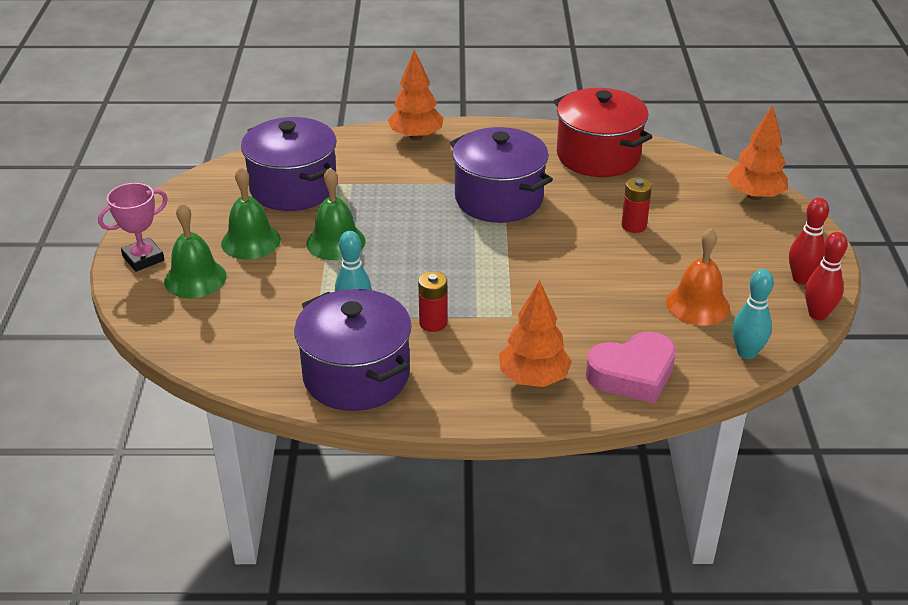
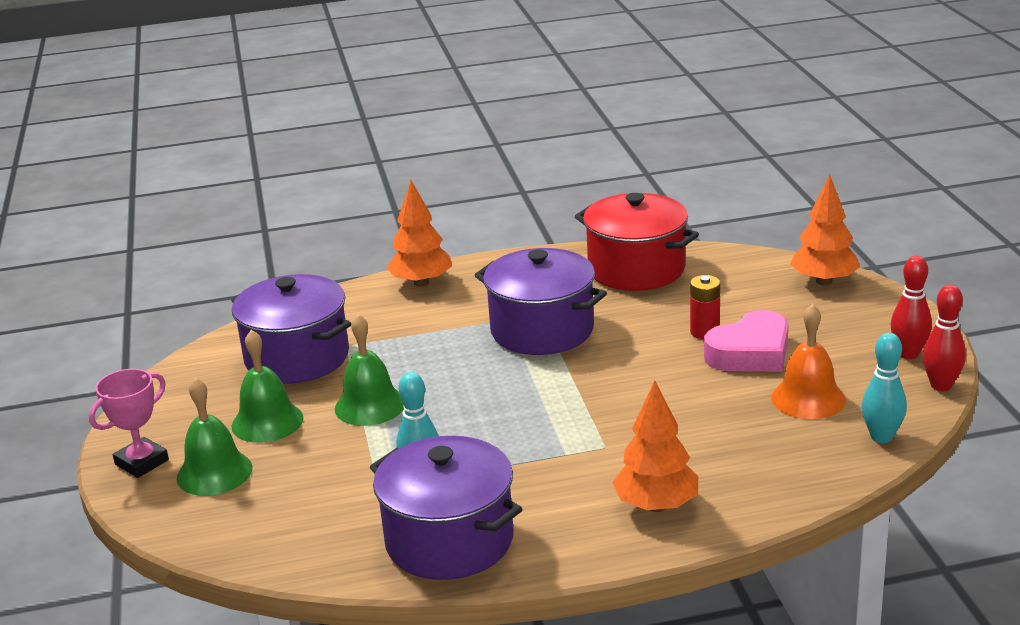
camera: 10 degrees left, 10 degrees down
(433, 323) = (518, 469): red battery -> none
(632, 374) = (766, 481): pink heart -> pink heart (750, 353)

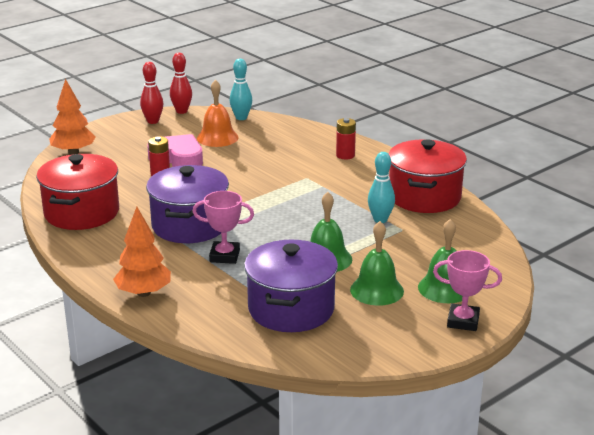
camera: 120 degrees left, 0 degrees up
(447, 340) = (224, 256): none -> pink trophy
(449, 540) = (424, 197): purple pot -> red pot
(656, 505) = (345, 155): orange tree -> red battery

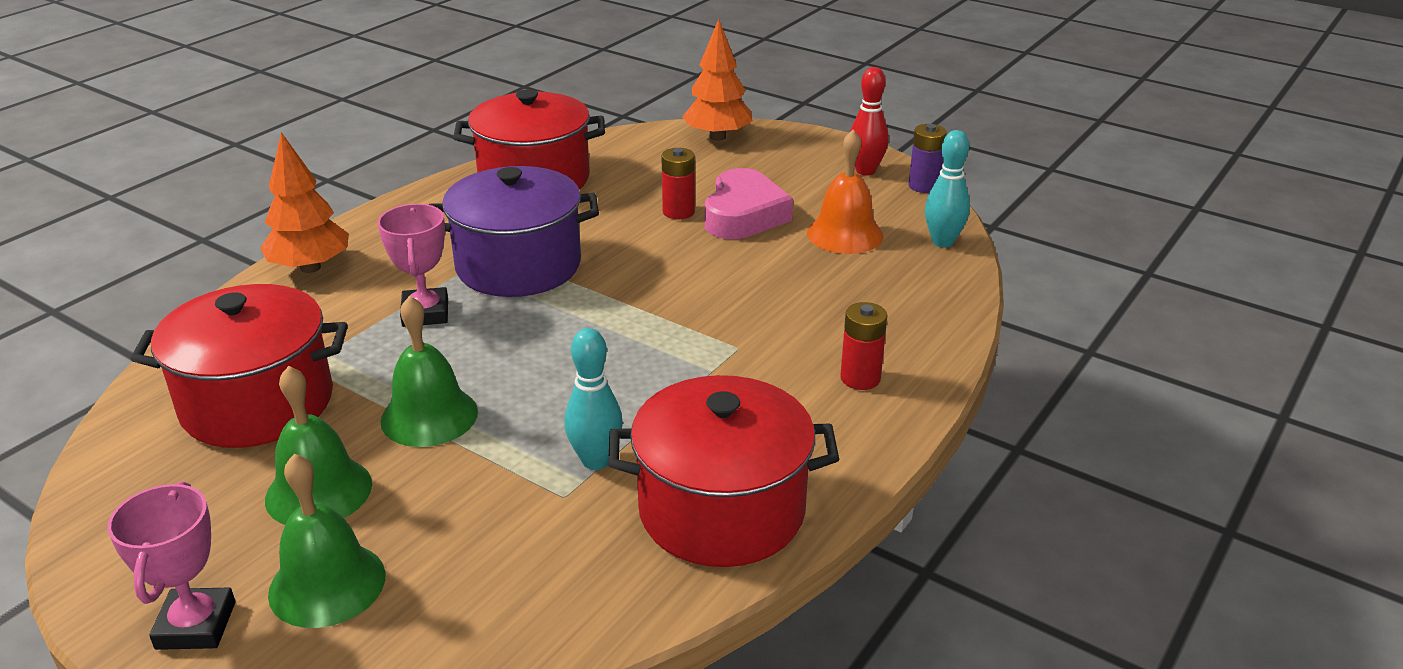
camera: 75 degrees right, 5 degrees up
(181, 111) = (924, 186): red bowling pin -> purple battery
(291, 309) = (257, 403): purple pot -> red pot

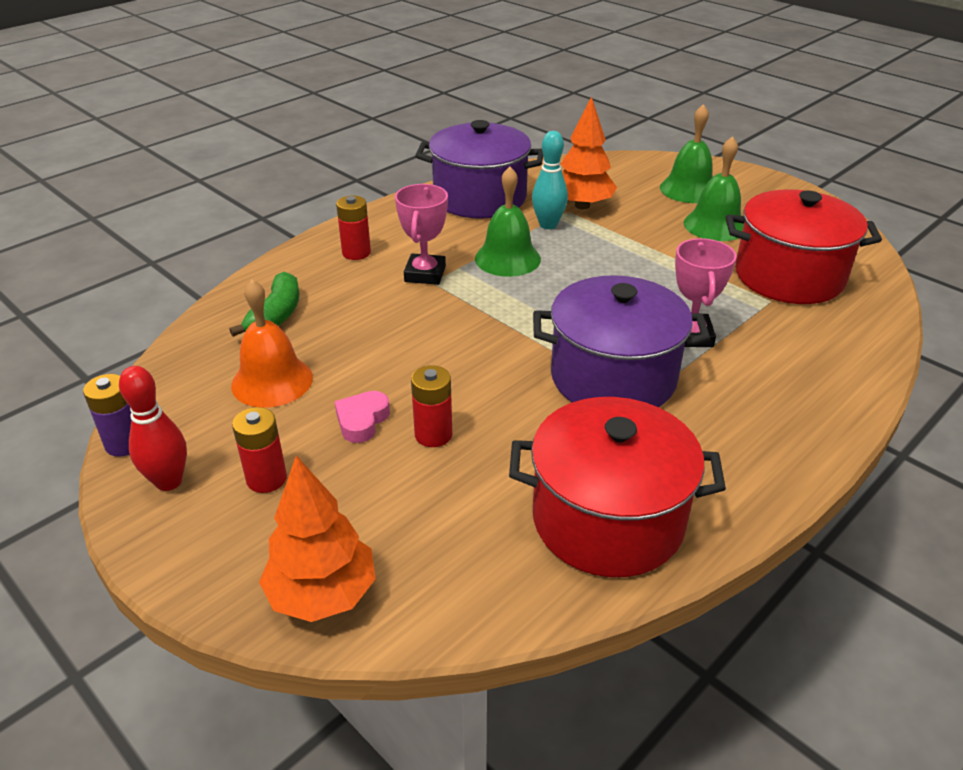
camera: 170 degrees left, 5 degrees up
(196, 625) = (746, 181): pink trophy -> pink trophy (425, 274)
(310, 267) = (829, 399): orange tree -> orange tree (582, 205)
(429, 416) = (660, 258): green bell -> green bell (507, 258)
(721, 511) = (480, 198): red pot -> purple pot
(743, 215) = (362, 421): pink heart -> pink heart, size x0.54
(795, 178) = (266, 479): none -> red battery
(894, 290) = (276, 315): none -> green banana
(942, 242) = (185, 360): turquoise bowling pin -> none

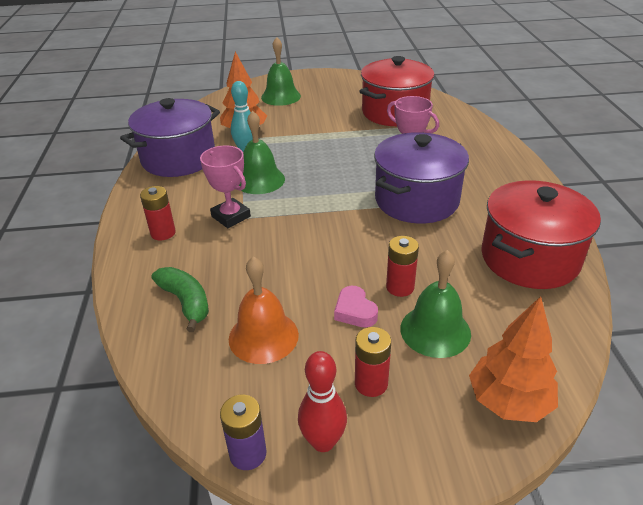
camera: 50 degrees left, 0 degrees up
(715, 225) = (324, 107): green bell -> green bell (435, 330)

